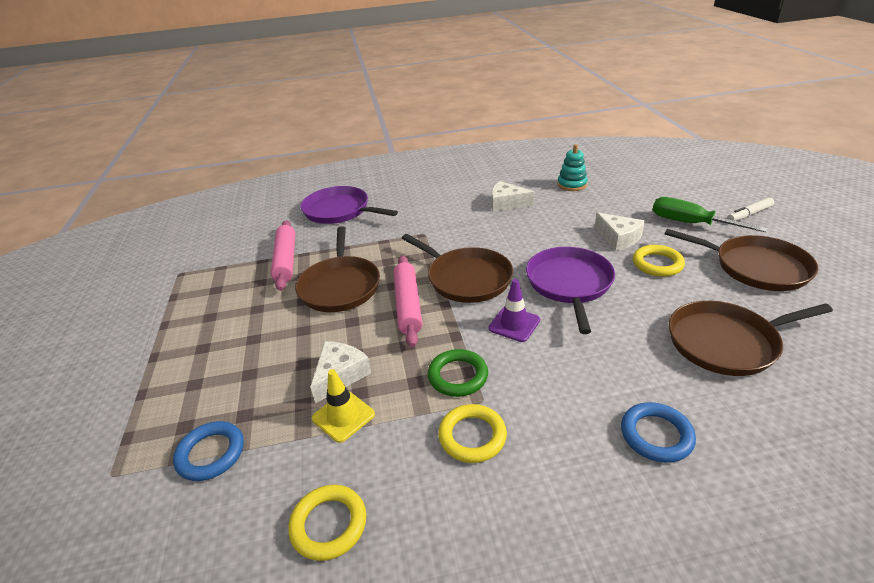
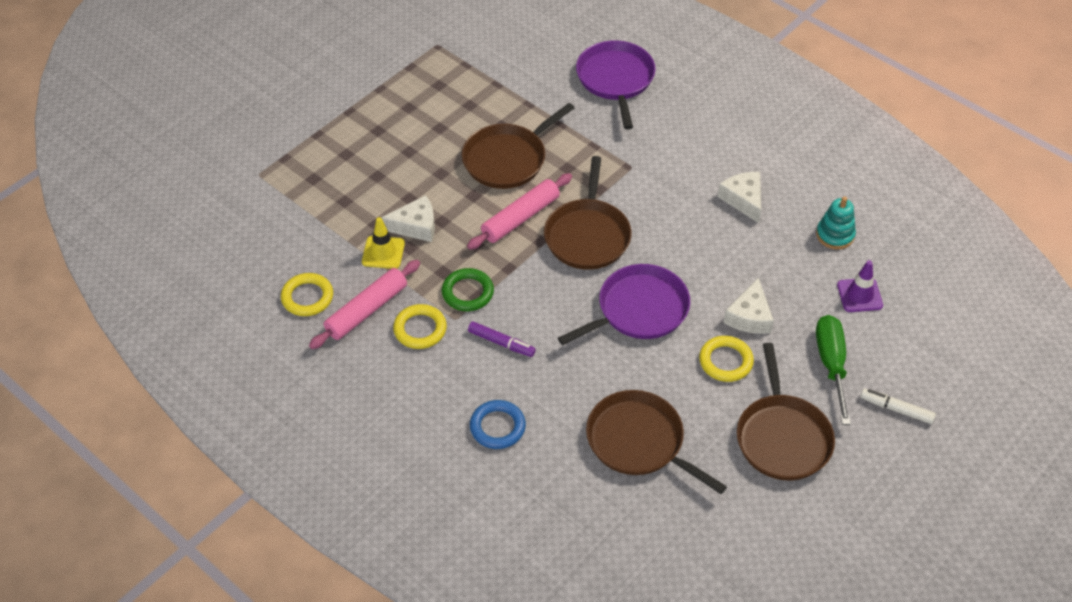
camera: 50 degrees right, 15 degrees up
(211, 454) = (306, 208): blue ring -> none
(286, 260) = (510, 99): pink rolling pin -> pink rolling pin (366, 310)
(514, 324) = (552, 297): purple traffic cone -> purple traffic cone (859, 295)
(541, 381) = (501, 343): none -> purple marker

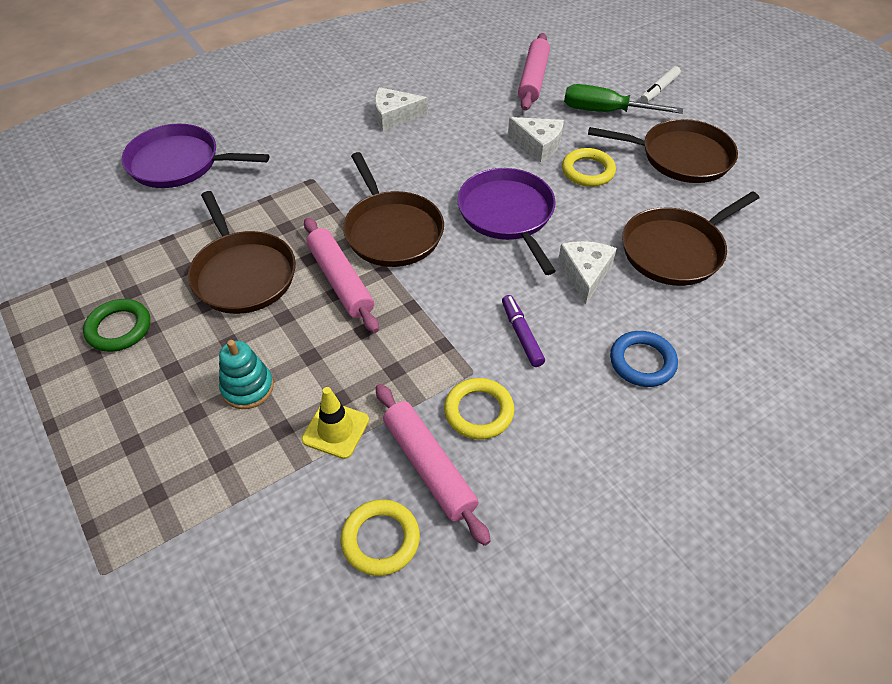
camera: 75 degrees left, 0 degrees up
(415, 226) = (306, 385): white cheese -> white cheese (585, 274)
(467, 292) = (436, 352): green ring -> green ring (119, 328)
(501, 343) = (521, 335): purple marker -> purple marker turned 60 degrees counterclockwise
(587, 235) = (392, 231): brown pan -> brown pan turned 45 degrees clockwise
(835, 235) = (461, 75): turquoise stacking toy -> turquoise stacking toy (247, 388)
(859, 295) = (533, 79): purple traffic cone -> pink rolling pin

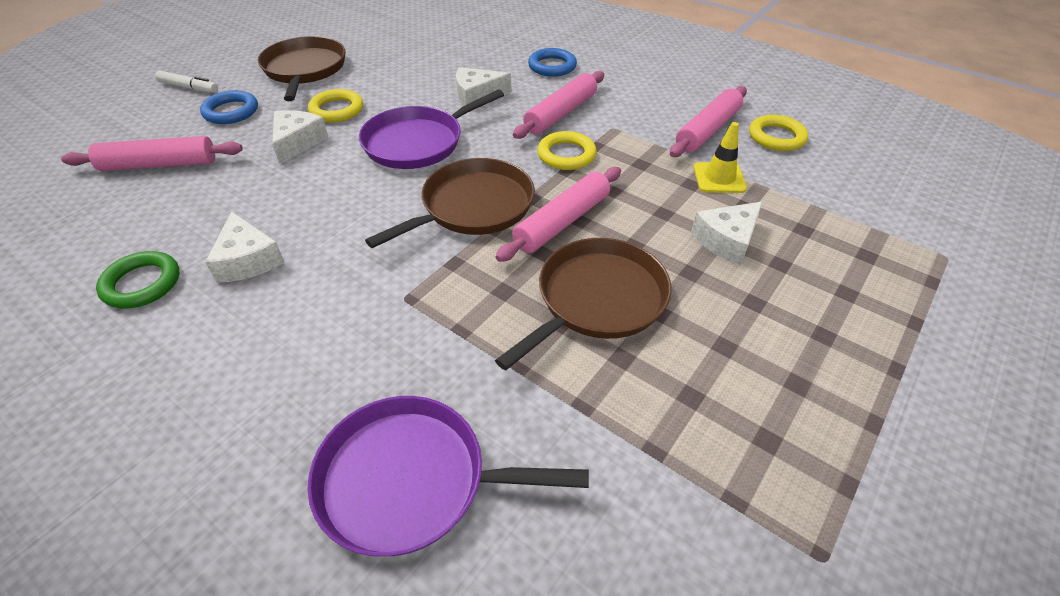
camera: 110 degrees left, 5 degrees down
(119, 328) = (746, 378): green ring -> green ring (142, 284)
(179, 163) = (411, 480): purple pan -> purple pan turned 105 degrees clockwise
(247, 388) = (727, 240): turquoise stacking toy -> white cheese
(478, 411) = (645, 119): yellow ring -> yellow ring (566, 155)
(521, 335) = (560, 113): purple marker -> pink rolling pin
(606, 111) = (231, 111): green screwdriver -> blue ring
(675, 250) = (430, 63): brown pan -> none

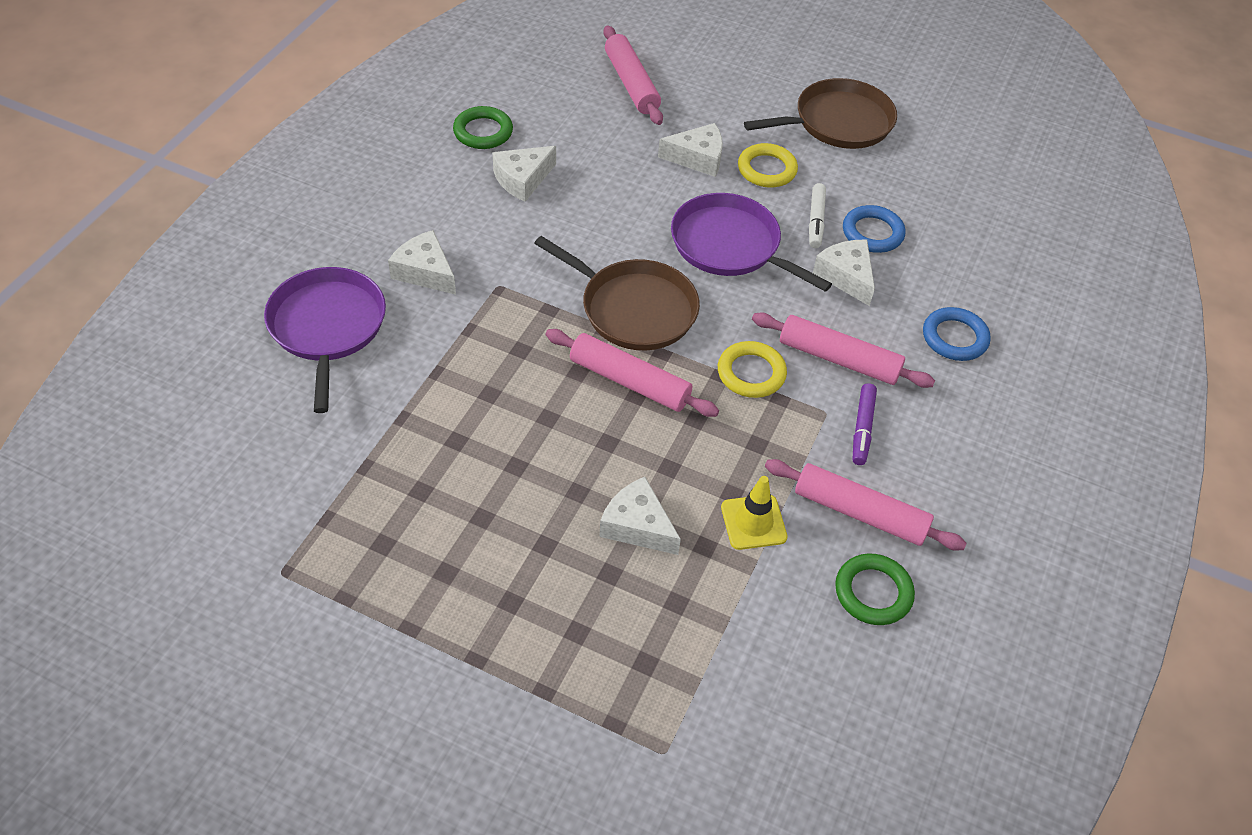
camera: 75 degrees right, 5 degrees up
(189, 87) = (764, 54): white marker -> white marker (816, 220)
(231, 111) = (733, 97): blue ring -> blue ring (872, 233)
(353, 362) = (425, 272): none -> white cheese
(597, 300) = (523, 418): brown pan -> none
(630, 115) = (862, 428): none -> purple marker
(776, 137) = (873, 592): yellow ring -> green ring

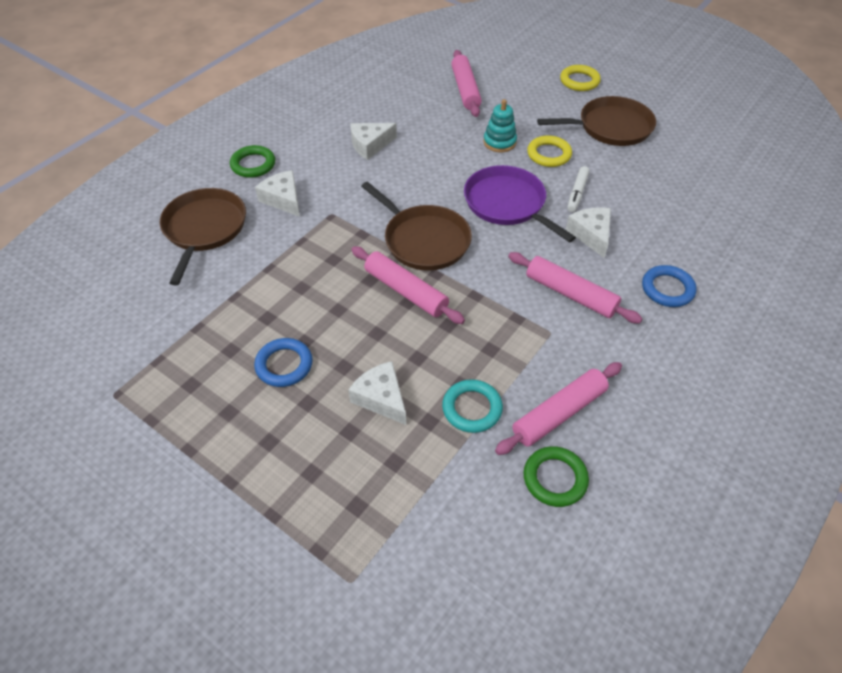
camera: 15 degrees right, 0 degrees up
(327, 327) = (204, 229): purple pan -> brown pan
(483, 132) = (352, 112): green ring -> green ring (253, 164)
(697, 158) = (499, 142): white cheese -> turquoise stacking toy
(751, 373) = (499, 296): yellow ring -> yellow ring (579, 81)
(753, 522) = (472, 408): yellow traffic cone -> turquoise ring
(860, 513) = (559, 413): pink rolling pin -> pink rolling pin turned 75 degrees counterclockwise
(862, 428) = (577, 348): purple marker -> none
(872, 233) = (619, 206): blue ring -> blue ring (284, 365)

